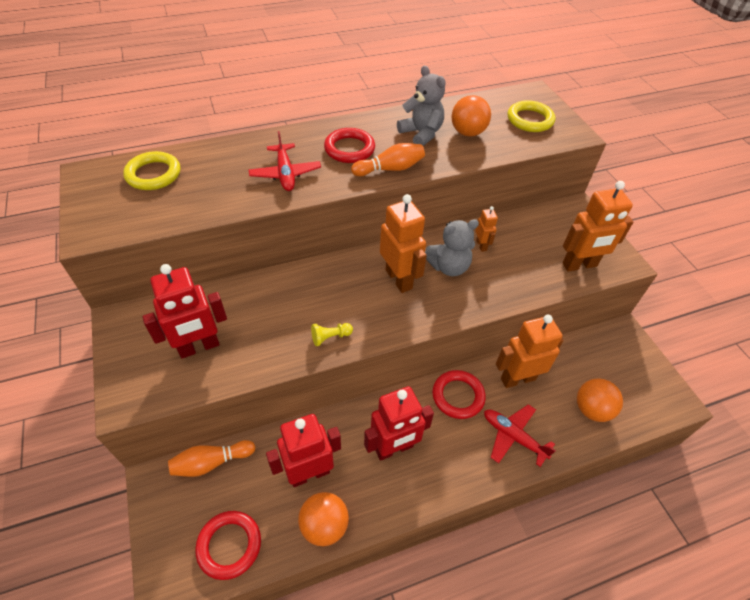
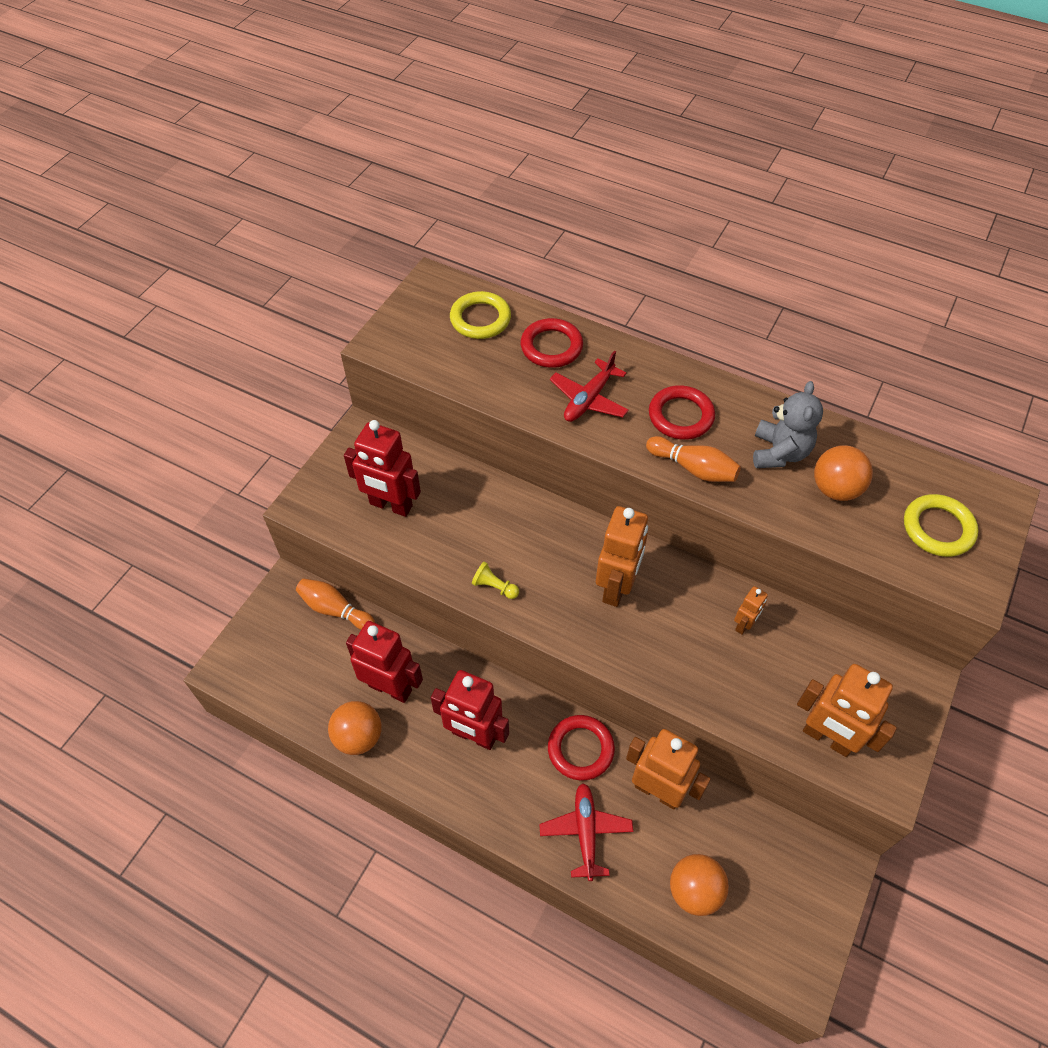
camera: 50 degrees right, 5 degrees up
(229, 545) = (286, 682): red ring -> red ring (551, 347)
(448, 267) = (680, 617): grey teddy bear -> none

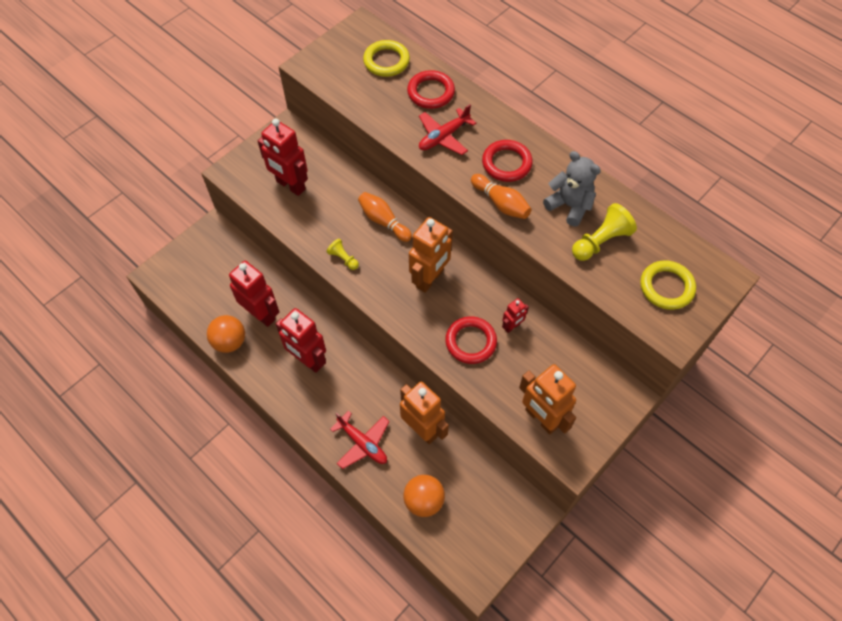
camera: 15 degrees right, 5 degrees up
(335, 609) = (240, 252): orange bowling pin -> orange bowling pin (383, 221)
(580, 749) = (378, 388): red ring -> red ring (470, 342)
(586, 832) = (362, 443): red plane -> red plane turned 120 degrees clockwise
(744, 624) = (512, 326): orange robot -> red robot
(779, 452) = (569, 206): grey teddy bear -> grey teddy bear turned 75 degrees counterclockwise
(835, 489) = (600, 241): orange ball -> yellow pawn

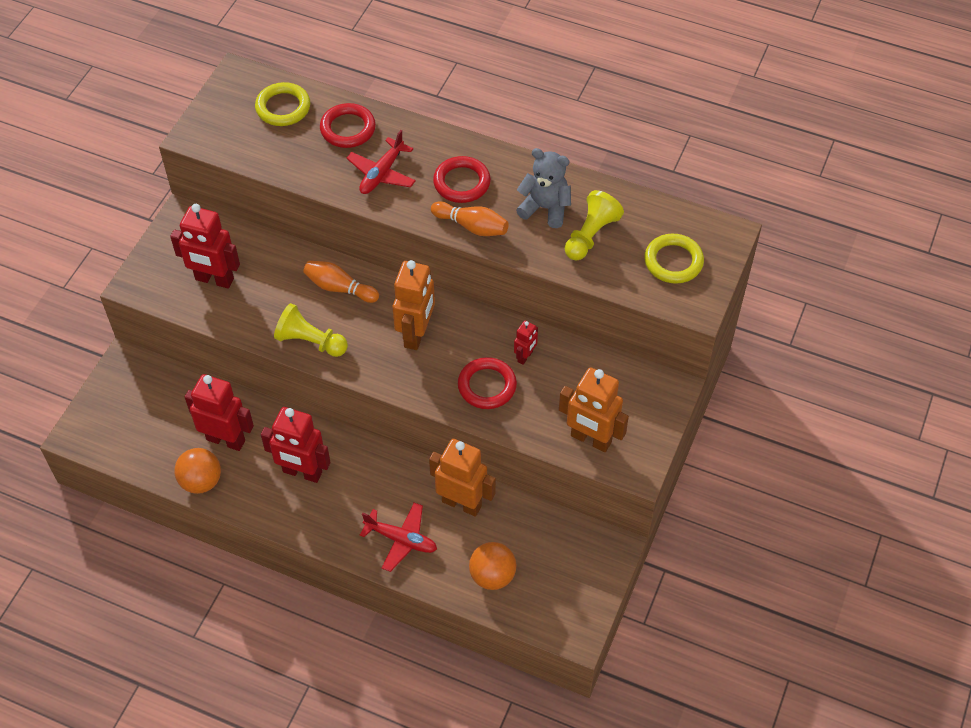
camera: 20 degrees left, 5 degrees down
(343, 258) = (310, 341): yellow pawn -> yellow pawn, size x1.75

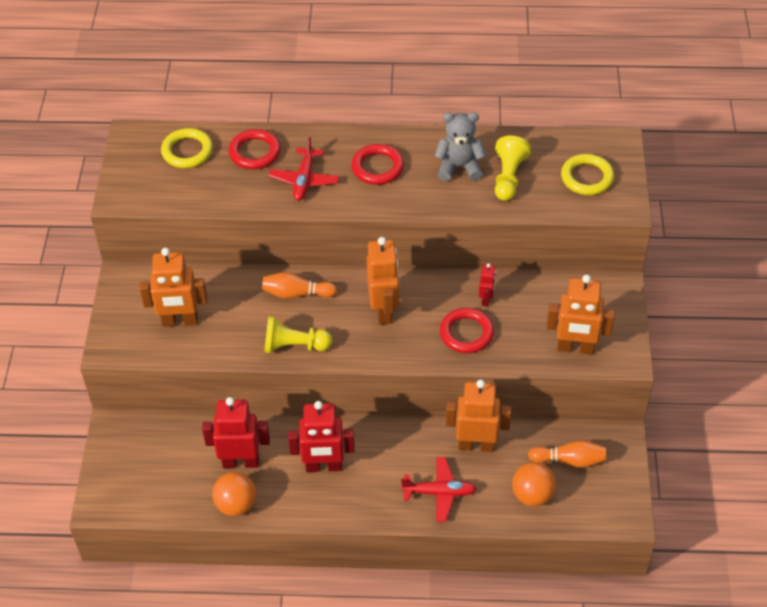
camera: 20 degrees left, 5 degrees down
(214, 279) = (180, 321): red robot -> orange robot
(472, 226) = (405, 200): orange bowling pin -> orange bowling pin (569, 460)

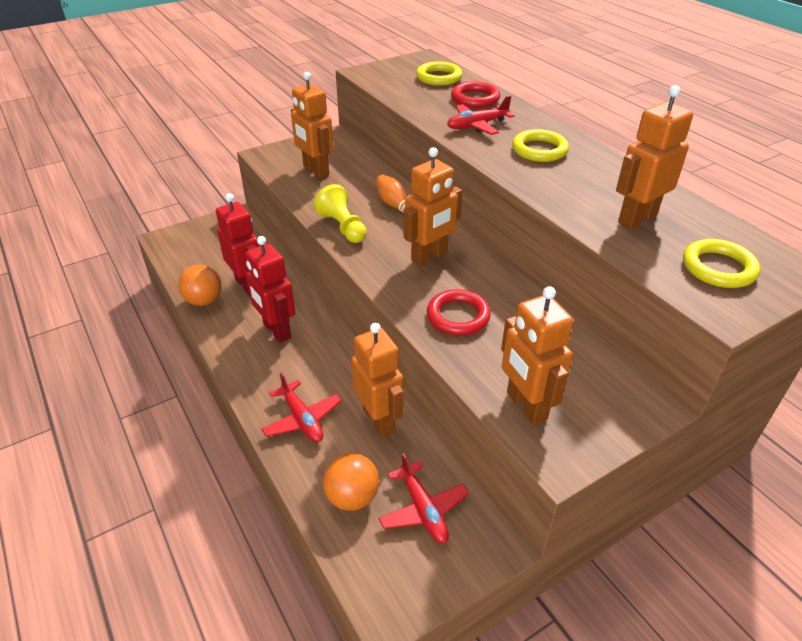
camera: 55 degrees right, 10 degrees down
(377, 167) = (539, 150): red ring -> yellow ring
(459, 167) = (604, 187): grey teddy bear -> none
(486, 299) = (513, 312): red robot -> none
(508, 177) = (636, 219): yellow pawn -> orange robot
(569, 460) = (423, 509): orange bowling pin -> red plane

